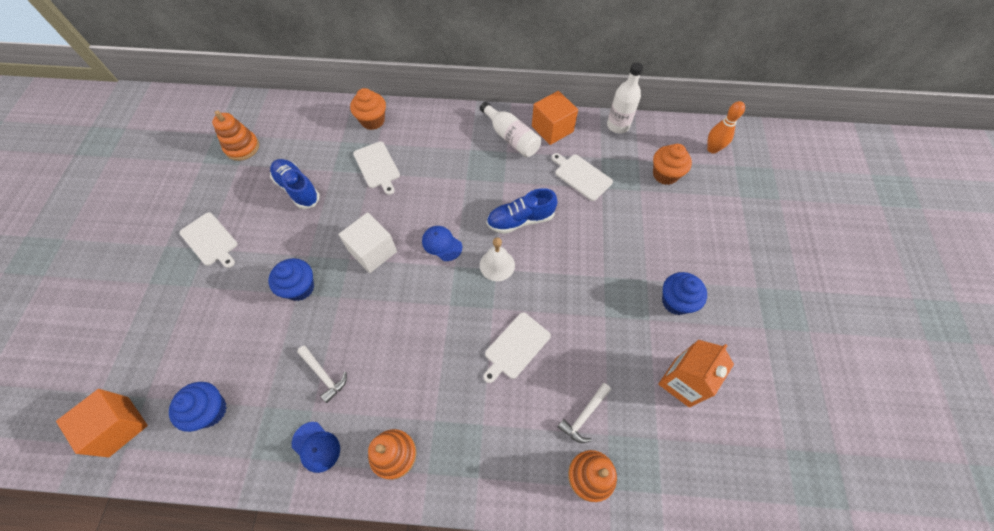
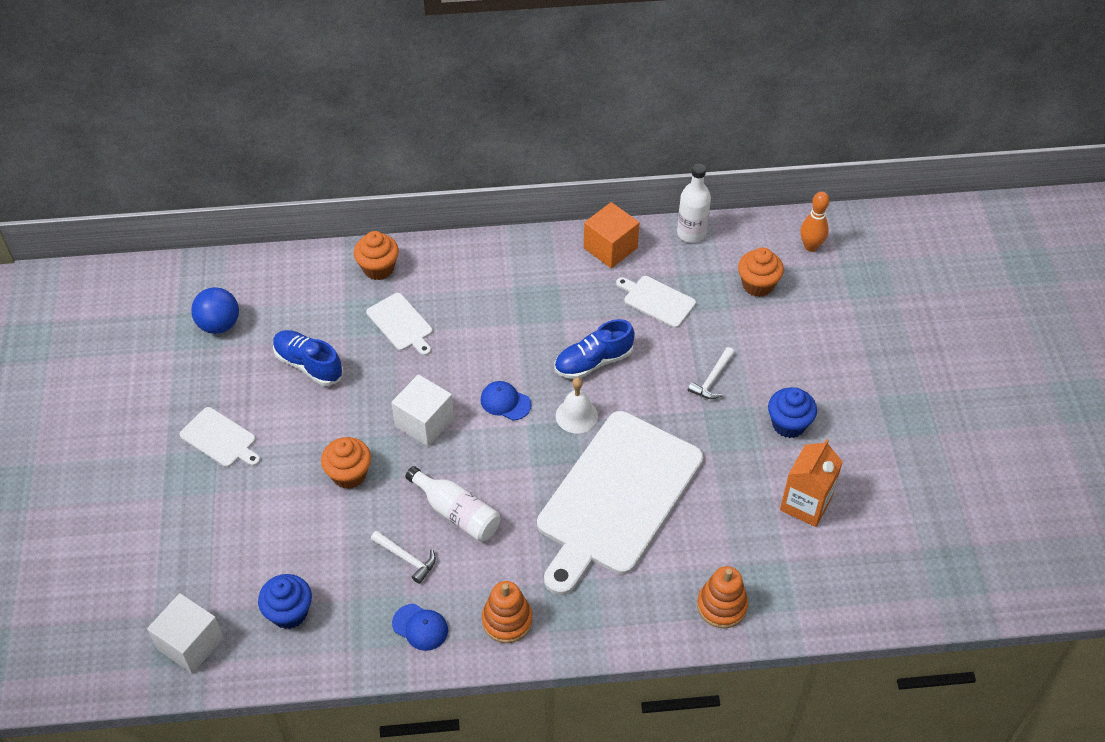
camera: 10 degrees left, 10 degrees down
(119, 426) = (190, 643): orange cube -> white cube
(242, 147) = (219, 324): orange stacking toy -> blue ball
(300, 288) = (349, 474): blue cupcake -> orange cupcake
(511, 138) = (561, 266): white bottle -> white bottle (457, 513)
(516, 347) = (617, 498): white cutting board -> white cutting board, size x2.38
(584, 415) = (705, 552): white hammer -> white hammer (712, 379)

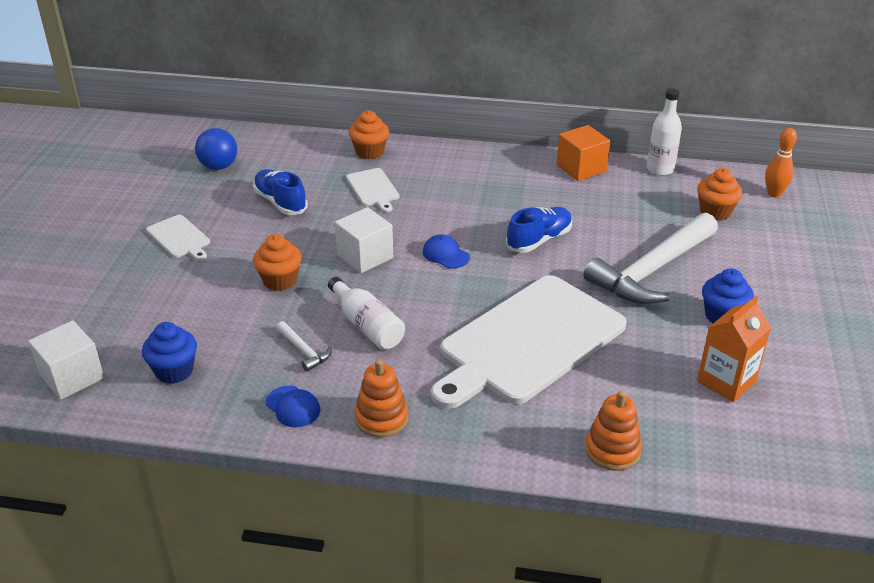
camera: 15 degrees right, 15 degrees down
(576, 415) = (510, 275): white bell -> none
(593, 362) = (539, 240): blue shoe -> blue shoe turned 150 degrees clockwise
(657, 301) = (614, 208): white cutting board -> none
(712, 379) = (652, 270): white hammer -> white hammer, size x2.45

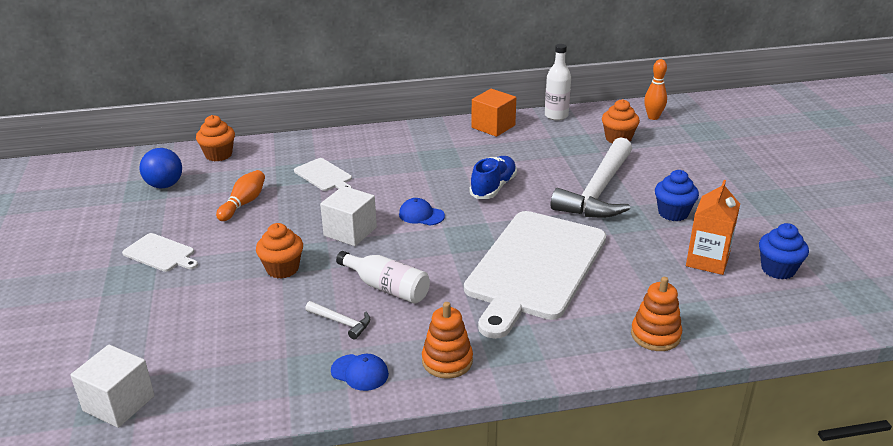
camera: 20 degrees left, 5 degrees down
(174, 371) = (224, 371): blue cupcake -> blue cupcake (778, 269)
(280, 202) = (243, 203): blue shoe -> orange bowling pin
(369, 152) = (303, 147): orange cupcake -> orange cupcake (218, 155)

